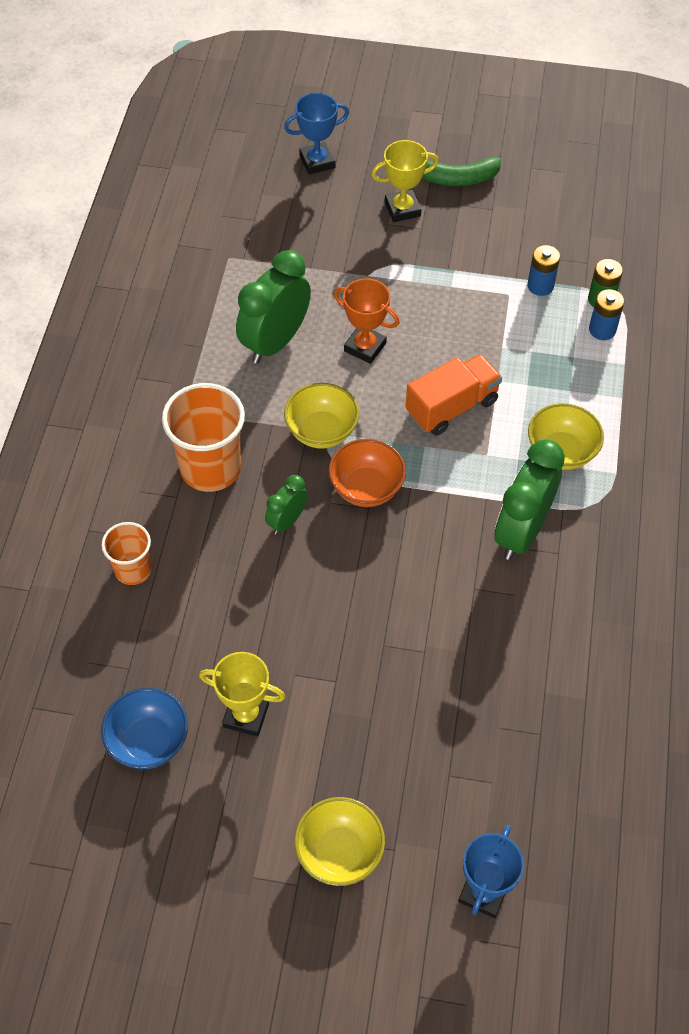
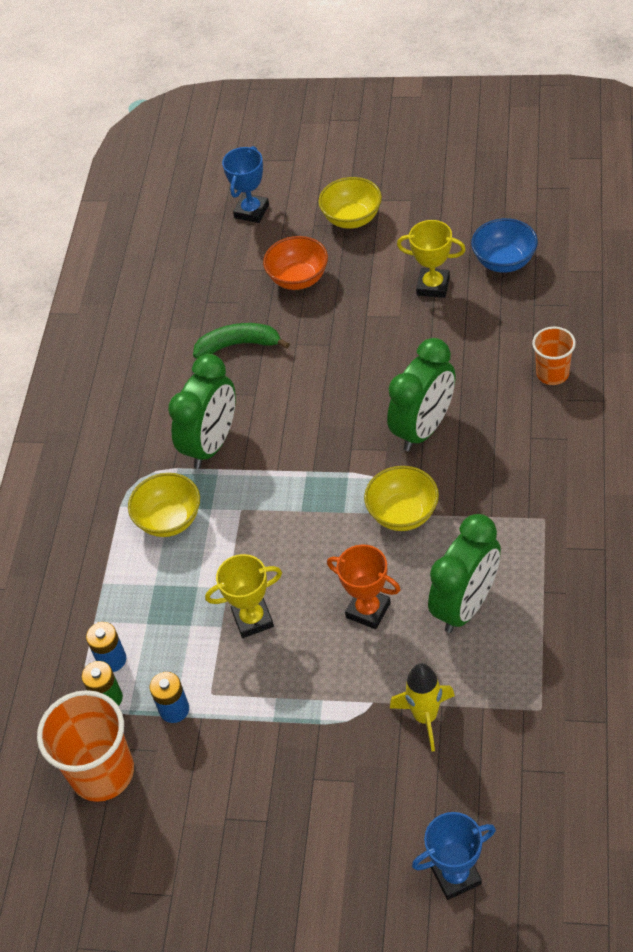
camera: 175 degrees left, 5 degrees down
(210, 468) = (505, 466): orange cup -> orange cup (102, 772)
(287, 521) = (424, 428): green clock -> green clock, size x1.89
(325, 261) = (425, 717): none -> yellow rocket
(366, 488) = (354, 465): orange bowl -> orange bowl (298, 279)
(402, 209) = (337, 806): yellow trophy -> yellow trophy (253, 619)
(451, 407) = (275, 553): orange truck -> none
(457, 178) = (269, 865): green banana -> green banana (239, 345)

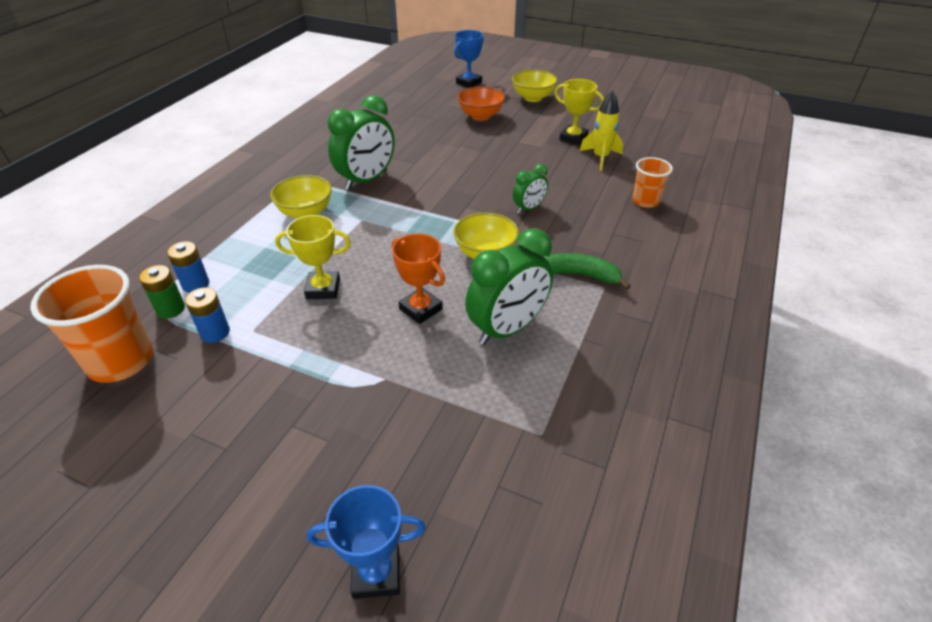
camera: 10 degrees right, 10 degrees down
(239, 345) = (420, 137): green banana -> green banana (577, 275)
(424, 428) = (529, 208): green clock -> green clock, size x0.53
(425, 717) = (426, 406): yellow rocket -> yellow rocket (600, 158)
(504, 262) = (631, 137): blue bowl -> none

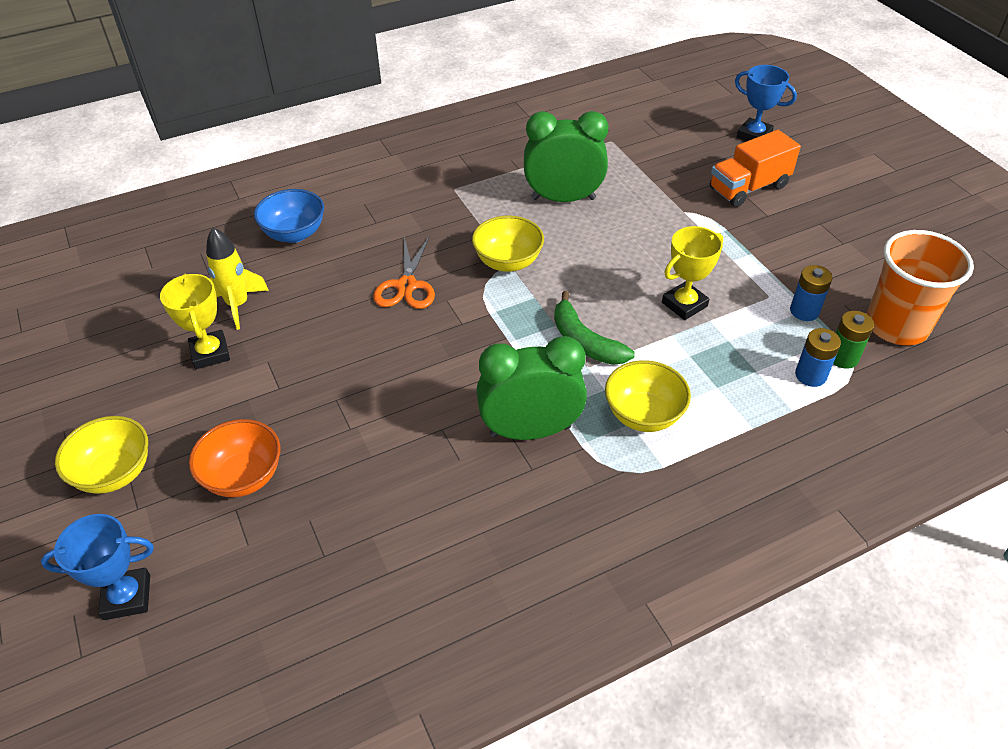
camera: 140 degrees left, 5 degrees up
(323, 289) = (684, 304): yellow trophy -> yellow trophy turned 75 degrees counterclockwise
(333, 456) = (748, 188): none -> orange truck
(420, 309) = (613, 244): orange trophy -> none
(529, 208) = (406, 286): green clock -> orange scissors
(577, 275) = (459, 206): green banana -> green banana (585, 341)
(645, 201) = (294, 234): orange cup -> blue bowl

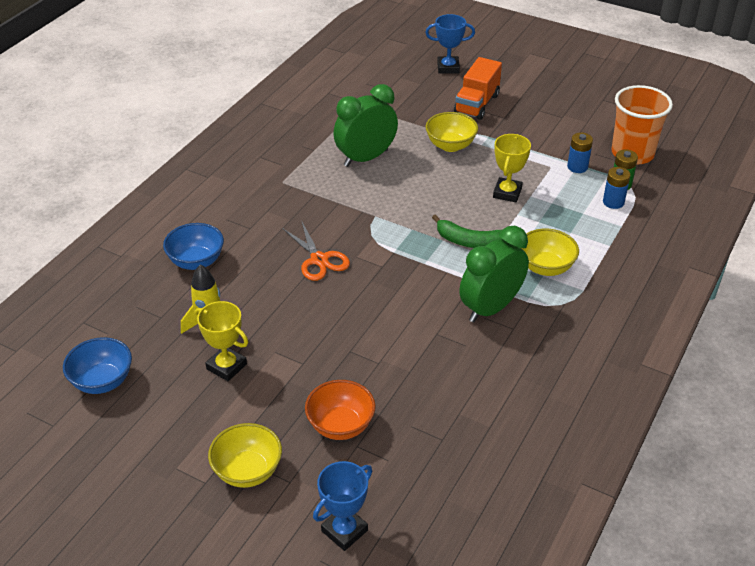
camera: 35 degrees left, 5 degrees down
(99, 311) = (102, 381): none -> blue bowl
(508, 262) = (372, 214): yellow bowl -> yellow bowl (450, 145)

